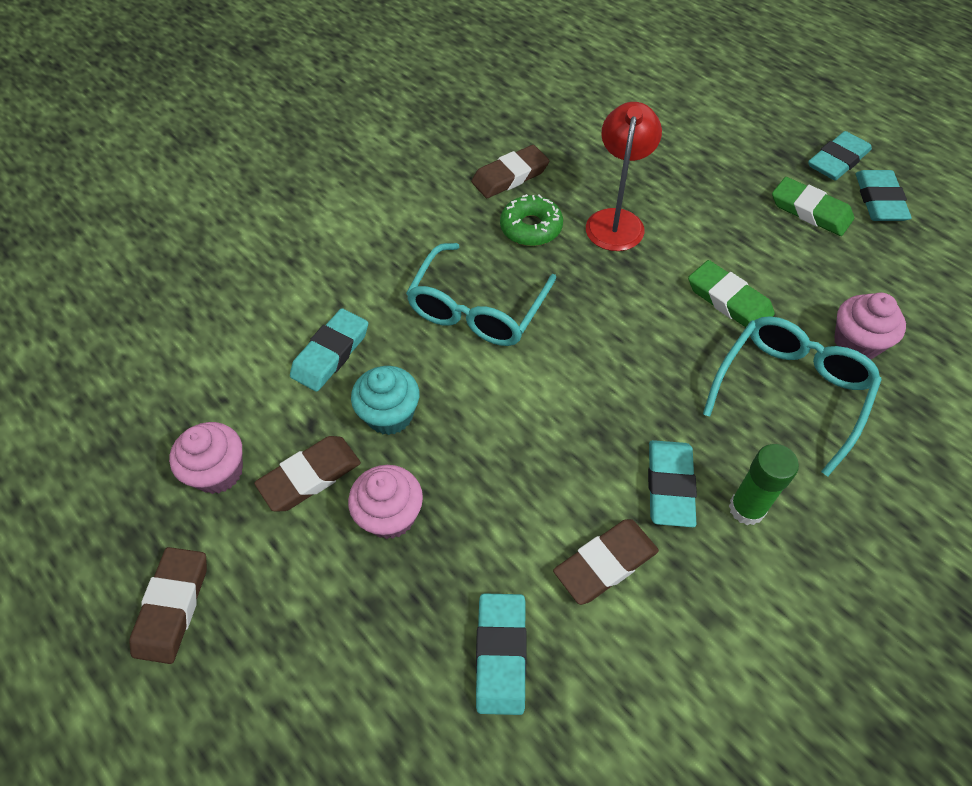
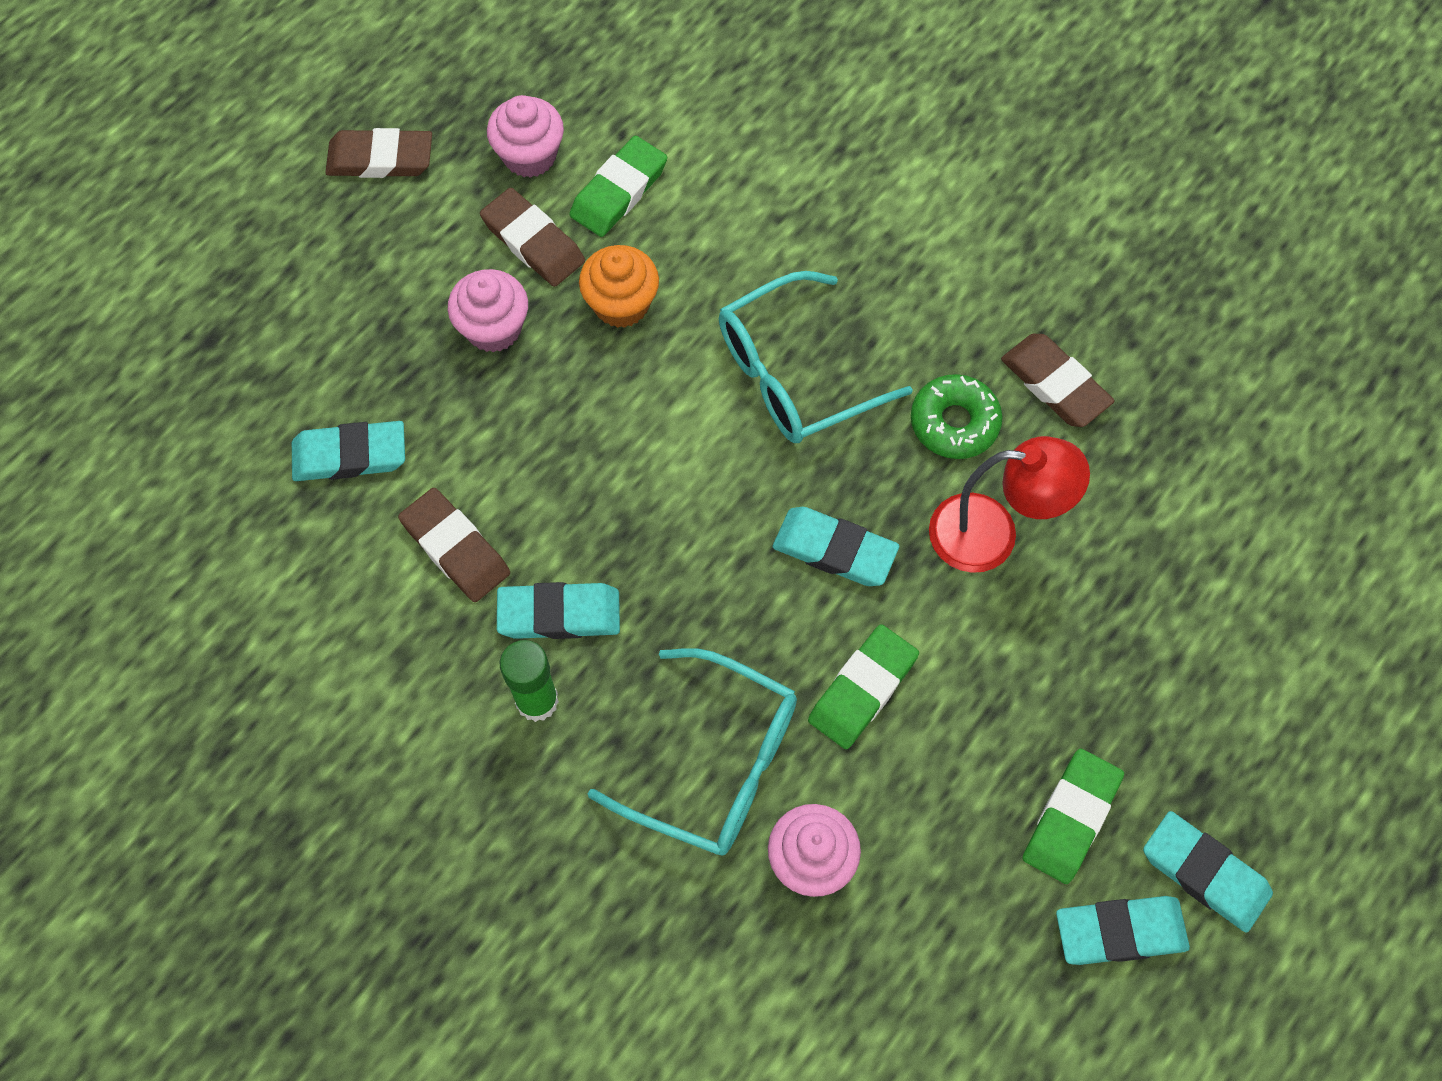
camera: 80 degrees right, 10 degrees up
(279, 406) = (619, 191): none -> green eraser
(331, 353) = (700, 225): turquoise eraser -> turquoise eraser (834, 550)
(390, 415) = (621, 304): turquoise cupcake -> orange cupcake
(477, 309) = (794, 374): turquoise glasses -> turquoise glasses turned 45 degrees counterclockwise

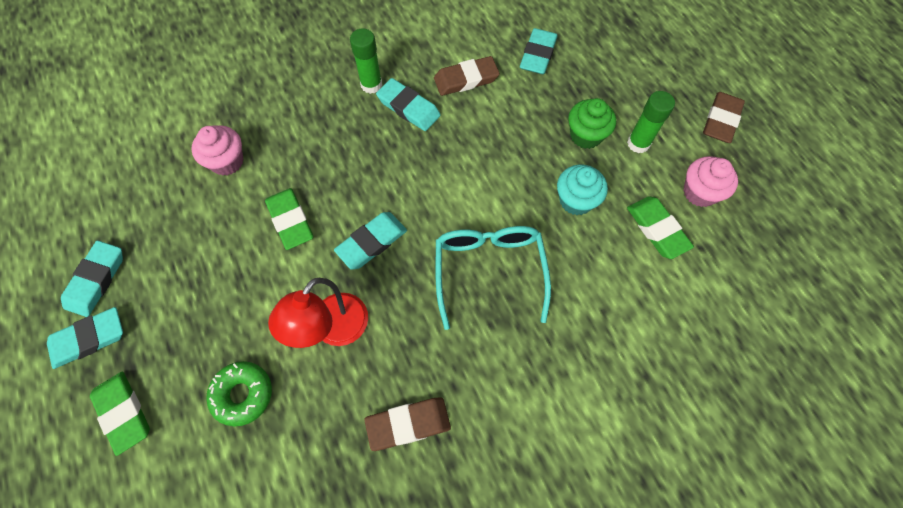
camera: 115 degrees right, 0 degrees up
(476, 254) = (638, 143): none -> green glue stick
(493, 328) = (586, 135): pink cupcake -> green cupcake
(533, 242) = (636, 173): brown eraser -> none
(559, 614) = (408, 108): turquoise eraser -> turquoise eraser turned 75 degrees counterclockwise
(621, 304) = (576, 200): orange cupcake -> turquoise cupcake
(716, 764) = (296, 142): turquoise glasses -> none
(954, 423) = (413, 345): green donut -> green donut (242, 394)
(1071, 818) = (162, 287): green eraser -> green eraser (123, 412)

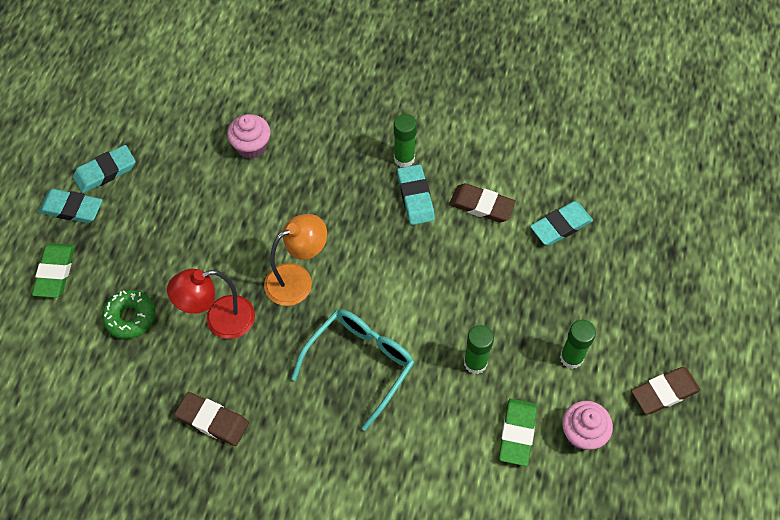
camera: 40 degrees right, 5 degrees down
(290, 220) = (257, 222): green eraser -> none
(372, 242) = (298, 279): turquoise eraser -> orange lamp
(576, 200) = (475, 363): turquoise cupcake -> green glue stick
(586, 135) = (534, 319): green cupcake -> none

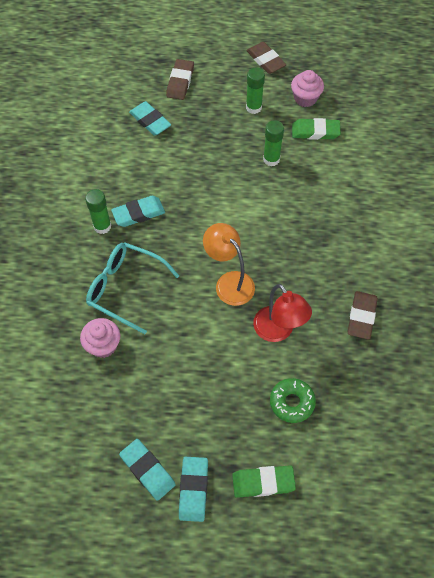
camera: 100 degrees left, 0 degrees up
(360, 363) = (289, 227): turquoise glasses -> turquoise glasses (125, 288)
(481, 205) = (140, 169): brown eraser -> brown eraser (180, 82)

